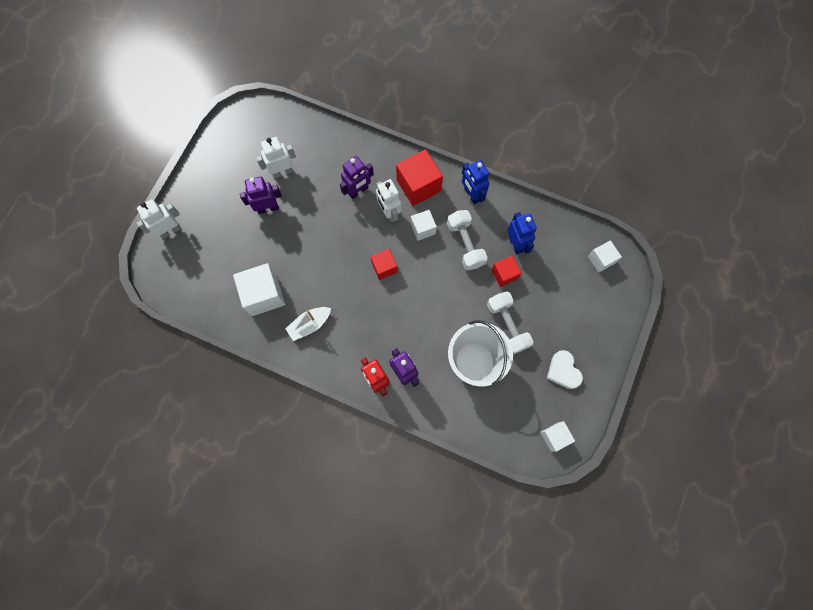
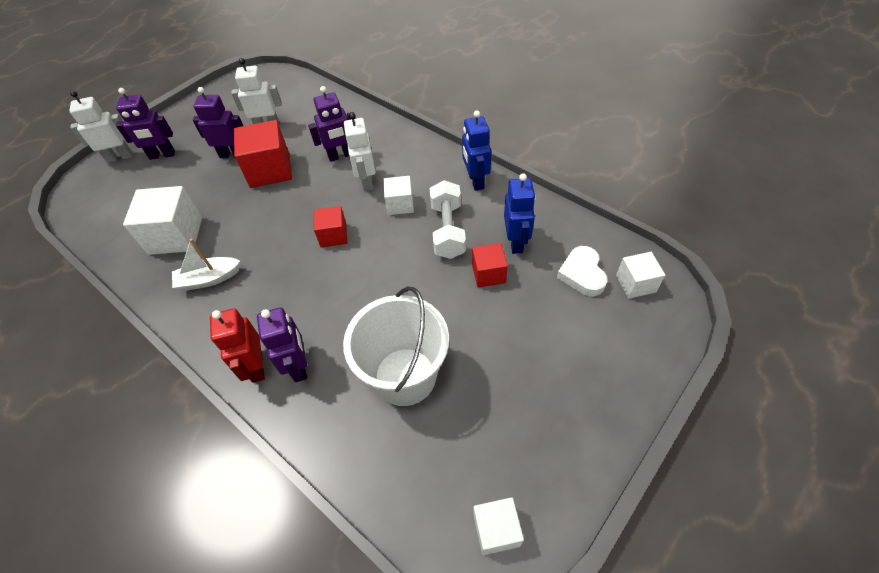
camera: 20 degrees right, 20 degrees down
(207, 221) = (162, 155): none -> purple robot
(418, 185) = (413, 162): red cube -> red cube (270, 170)
(507, 325) = (471, 338): white dumbbell -> none
(563, 371) = (540, 424): white heart -> white heart (582, 274)

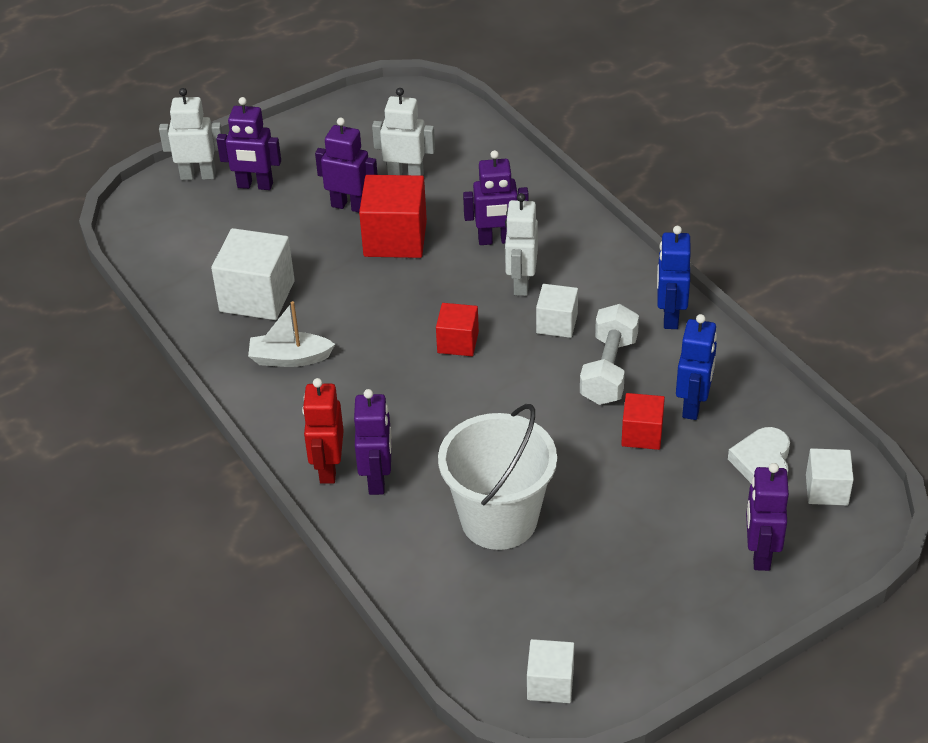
camera: 15 degrees right, 10 degrees down
(612, 350) = (760, 554): none -> purple robot

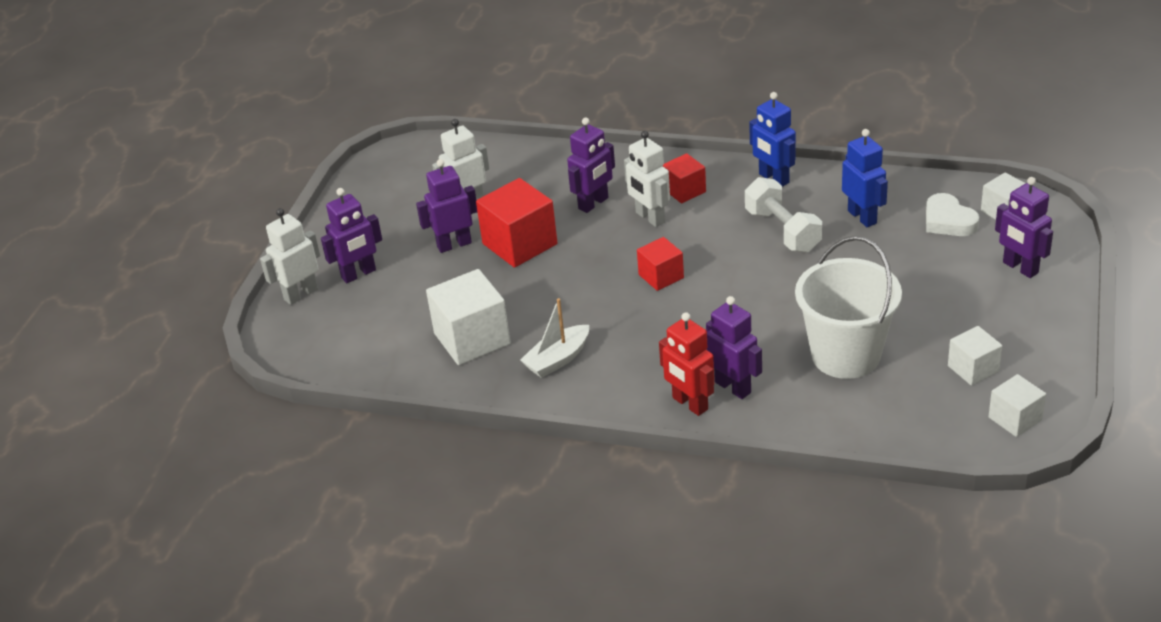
camera: 40 degrees left, 5 degrees down
(557, 323) = (709, 226): white cube -> white cube (973, 369)
(642, 434) = (857, 251): red cube -> red cube (684, 191)

